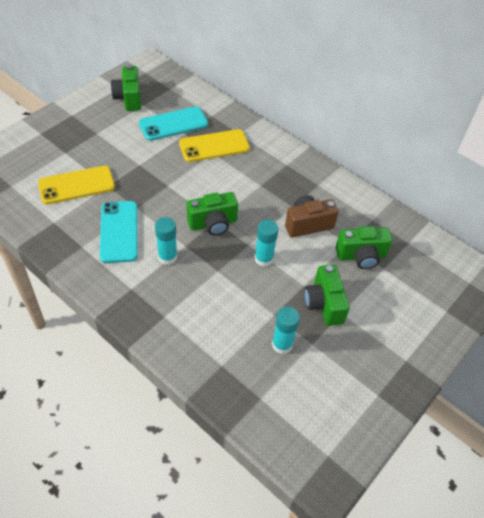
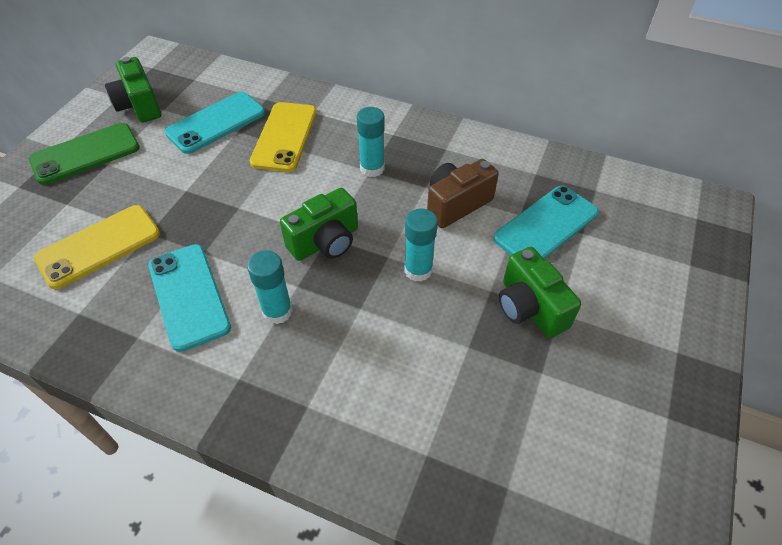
camera: 15 degrees left, 0 degrees up
(86, 123) = (85, 154): none -> green phone
(214, 146) = (284, 137): yellow phone -> yellow phone turned 45 degrees counterclockwise
(282, 344) = (500, 389): turquoise glue stick -> turquoise glue stick (372, 168)
(361, 256) = (546, 226): green camera -> turquoise phone

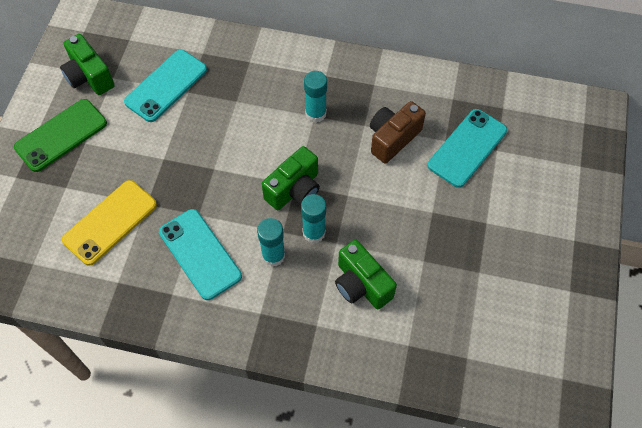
camera: 10 degrees left, 10 degrees up
(284, 137) = (232, 92): yellow phone -> none
(418, 270) = (374, 203): turquoise glue stick -> turquoise glue stick (314, 233)
(529, 308) = (464, 222): green camera -> green camera (361, 284)

